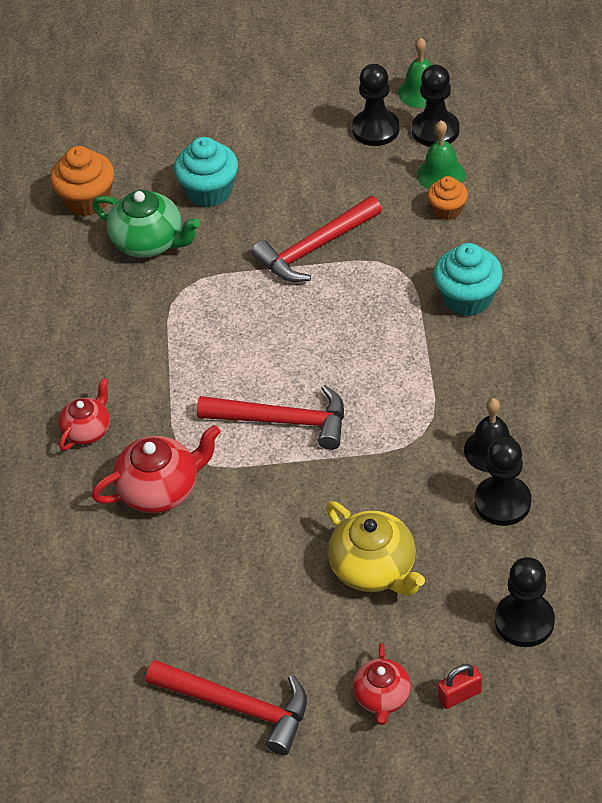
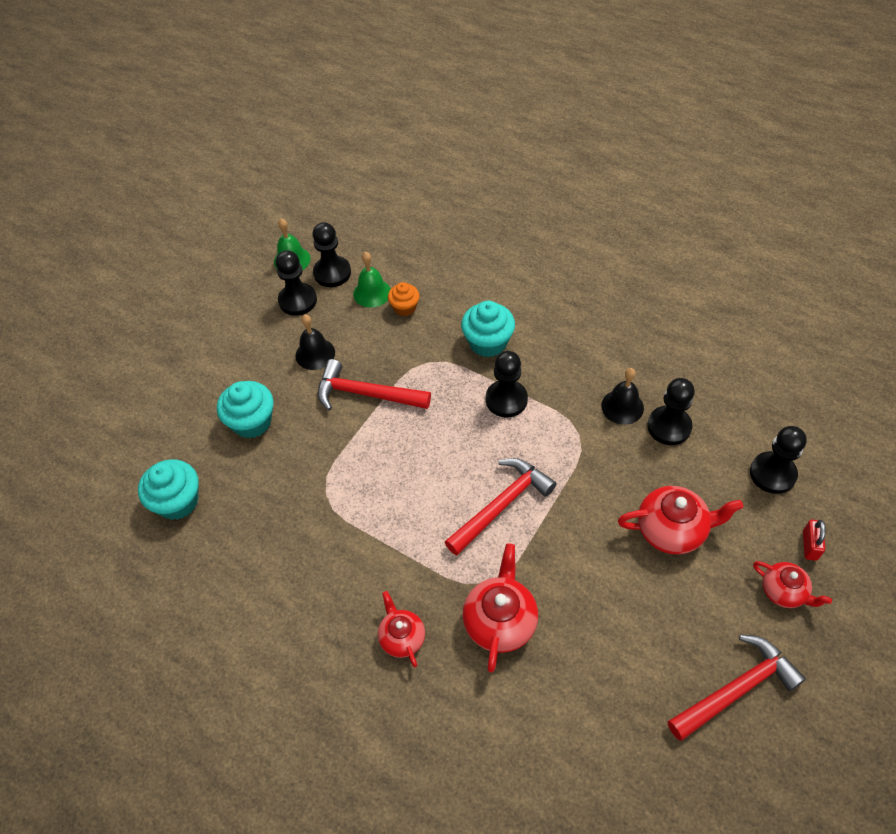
camera: 55 degrees left, 5 degrees up
(87, 200) = (178, 501): orange cupcake -> turquoise cupcake
(149, 242) = (260, 486): green teapot -> none
(315, 248) = (366, 394): red hammer -> red hammer turned 105 degrees clockwise
(325, 183) = (315, 354): none -> black bell
(374, 569) = (672, 530): yellow teapot -> red teapot
(409, 354) = (506, 400): none -> black pawn

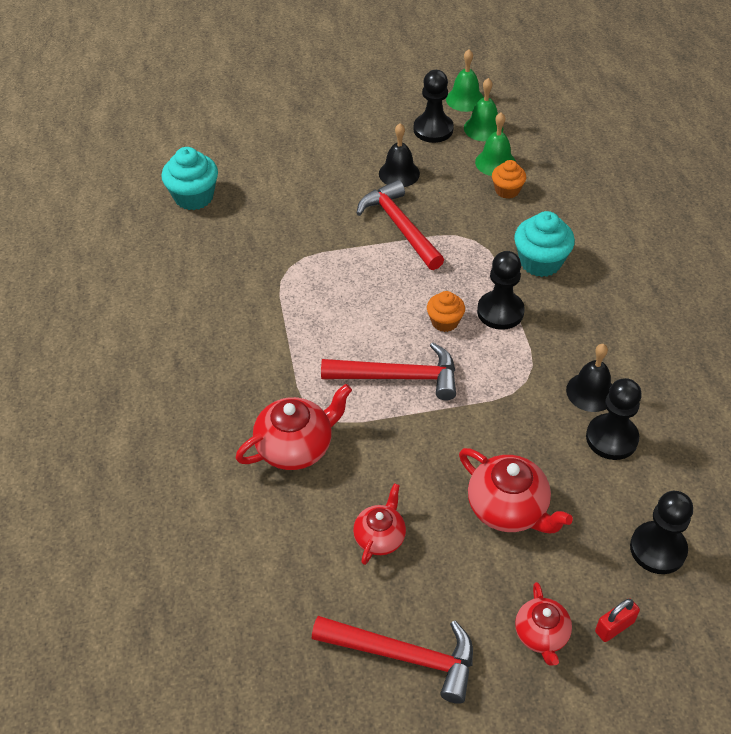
camera: 45 degrees right, 5 degrees down
(252, 422) = (300, 185): turquoise cupcake -> none
(332, 273) = (483, 128): black pawn -> green bell
(402, 637) = (220, 396): red teapot -> red teapot (380, 537)
(481, 438) = (444, 322): none -> orange cupcake

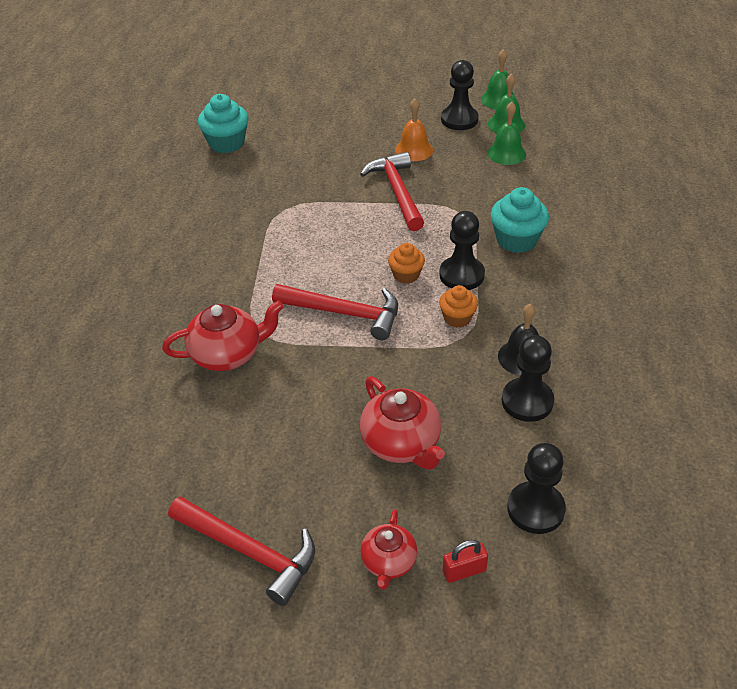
camera: 15 degrees right, 5 degrees down
(380, 537) = (271, 444): red teapot -> none
(399, 173) = (414, 150): black bell -> orange bell
(507, 190) = (508, 177): orange cupcake -> orange cupcake (457, 318)

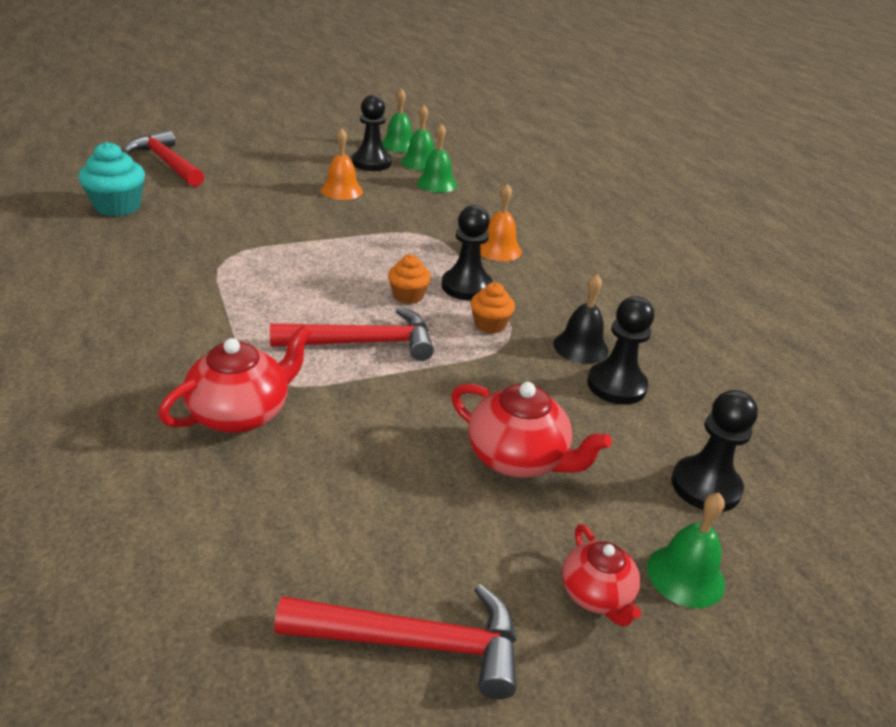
camera: 30 degrees left, 10 degrees down
(397, 192) = (348, 226): red hammer -> red hammer (167, 163)
(464, 571) = (685, 575): red padlock -> green bell
(516, 240) = (498, 249): turquoise cupcake -> orange bell

